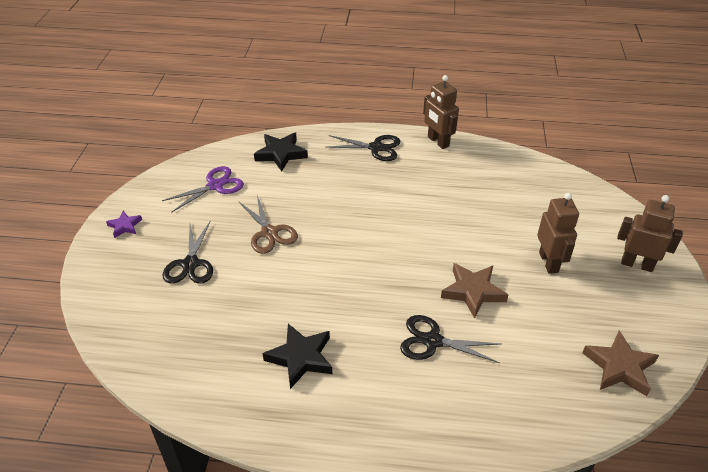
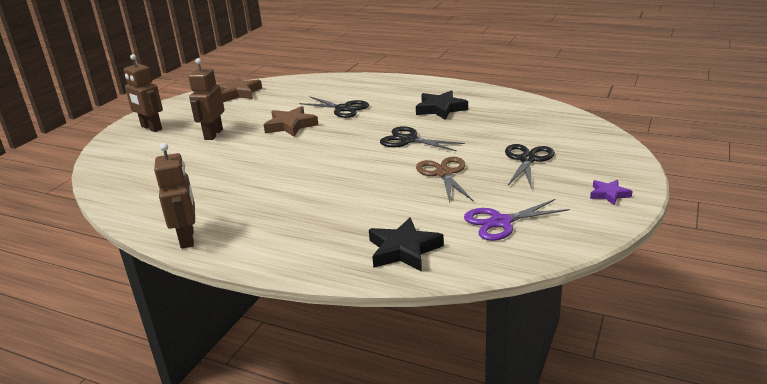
camera: 160 degrees left, 15 degrees down
(376, 148) = (272, 241): black scissors -> black scissors (409, 140)

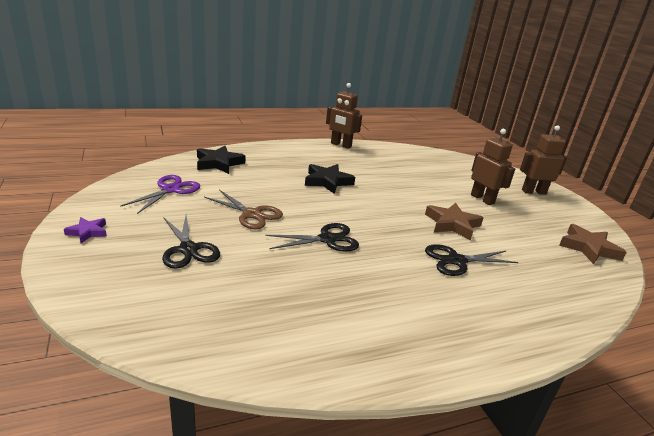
camera: 130 degrees right, 0 degrees up
(440, 109) = (361, 298): black star -> black star (327, 181)

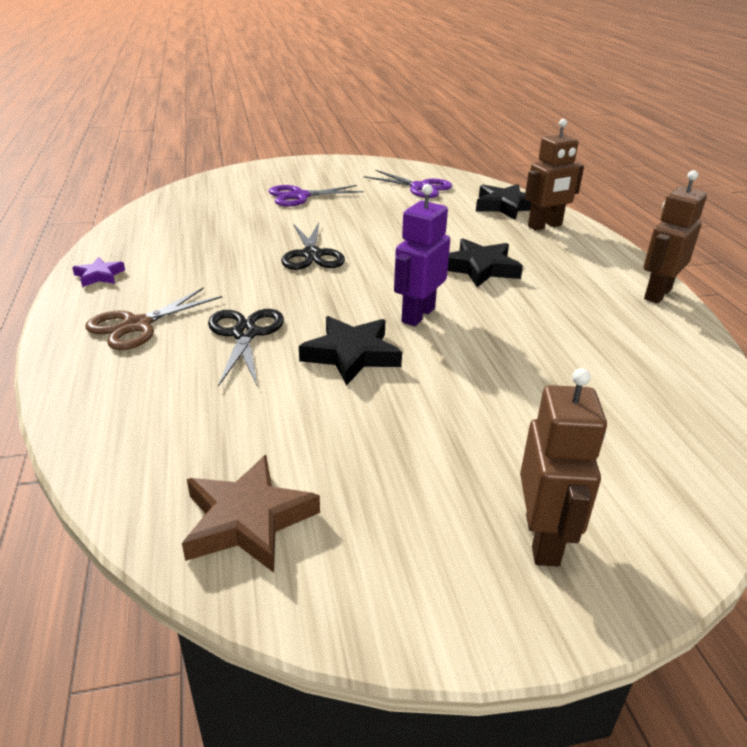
camera: 100 degrees right, 5 degrees up
(88, 232) = (332, 166): purple star -> purple star (99, 276)
(188, 249) = (300, 196): black scissors -> purple scissors
(251, 214) = (369, 220): brown scissors -> brown scissors (137, 325)
(397, 204) = (417, 315): none -> purple robot
(452, 224) = (351, 355): brown star -> black star
(482, 199) = (464, 421): brown robot -> brown robot (545, 226)

